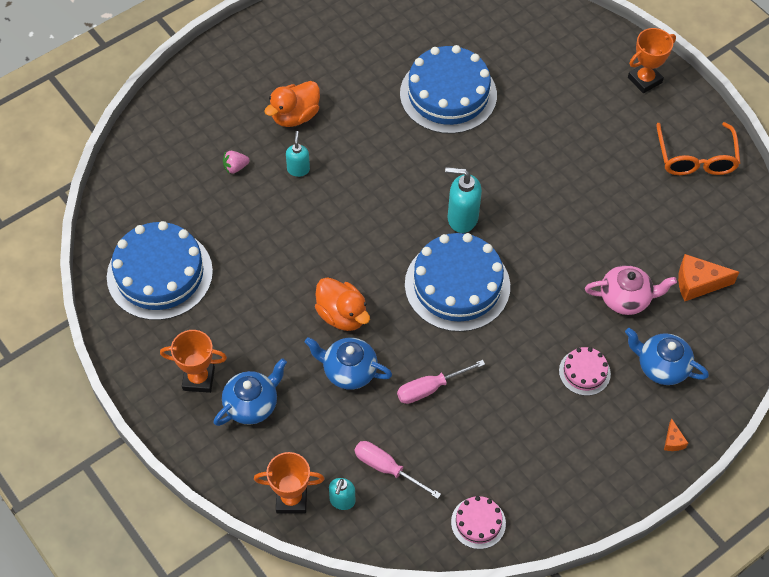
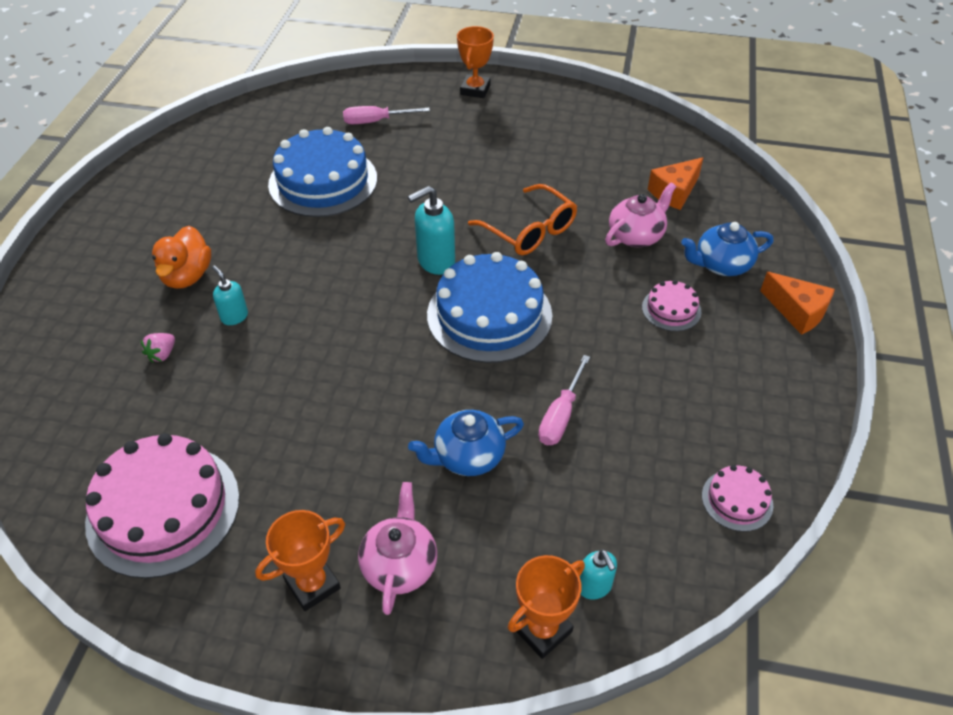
camera: 40 degrees left, 10 degrees down
(160, 274) = (163, 509): blue cake -> pink cake
(252, 404) = (400, 565): blue teapot -> pink teapot
(342, 315) = (408, 411): orange duck -> none
(387, 468) = (602, 519): pink screwdriver -> pink screwdriver (376, 121)
(673, 441) = (797, 312): orange cheese -> orange cheese, size x1.96
(696, 157) = (571, 115): orange glasses -> orange glasses (529, 230)

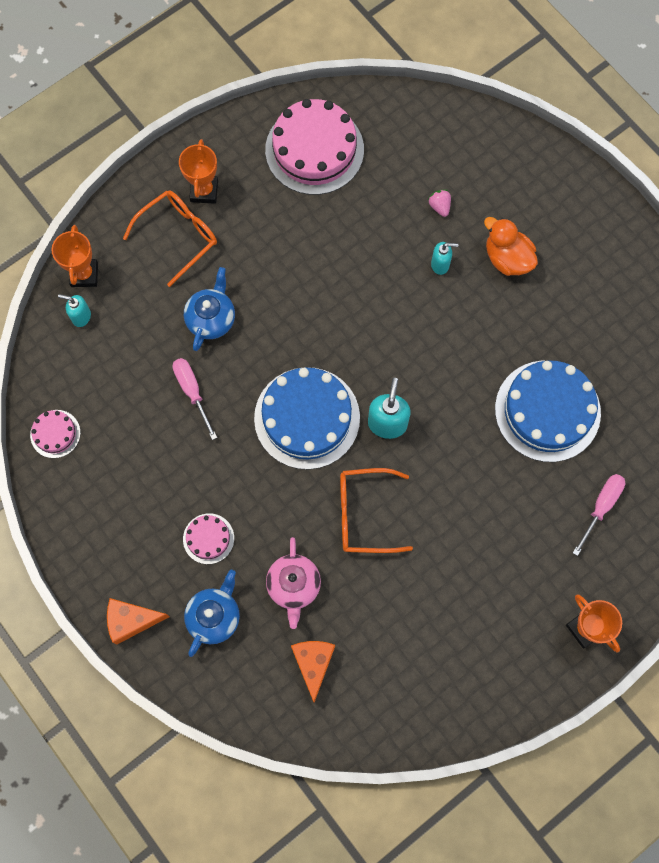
camera: 130 degrees right, 25 degrees up
(400, 565) = (178, 237): pink teapot -> orange glasses

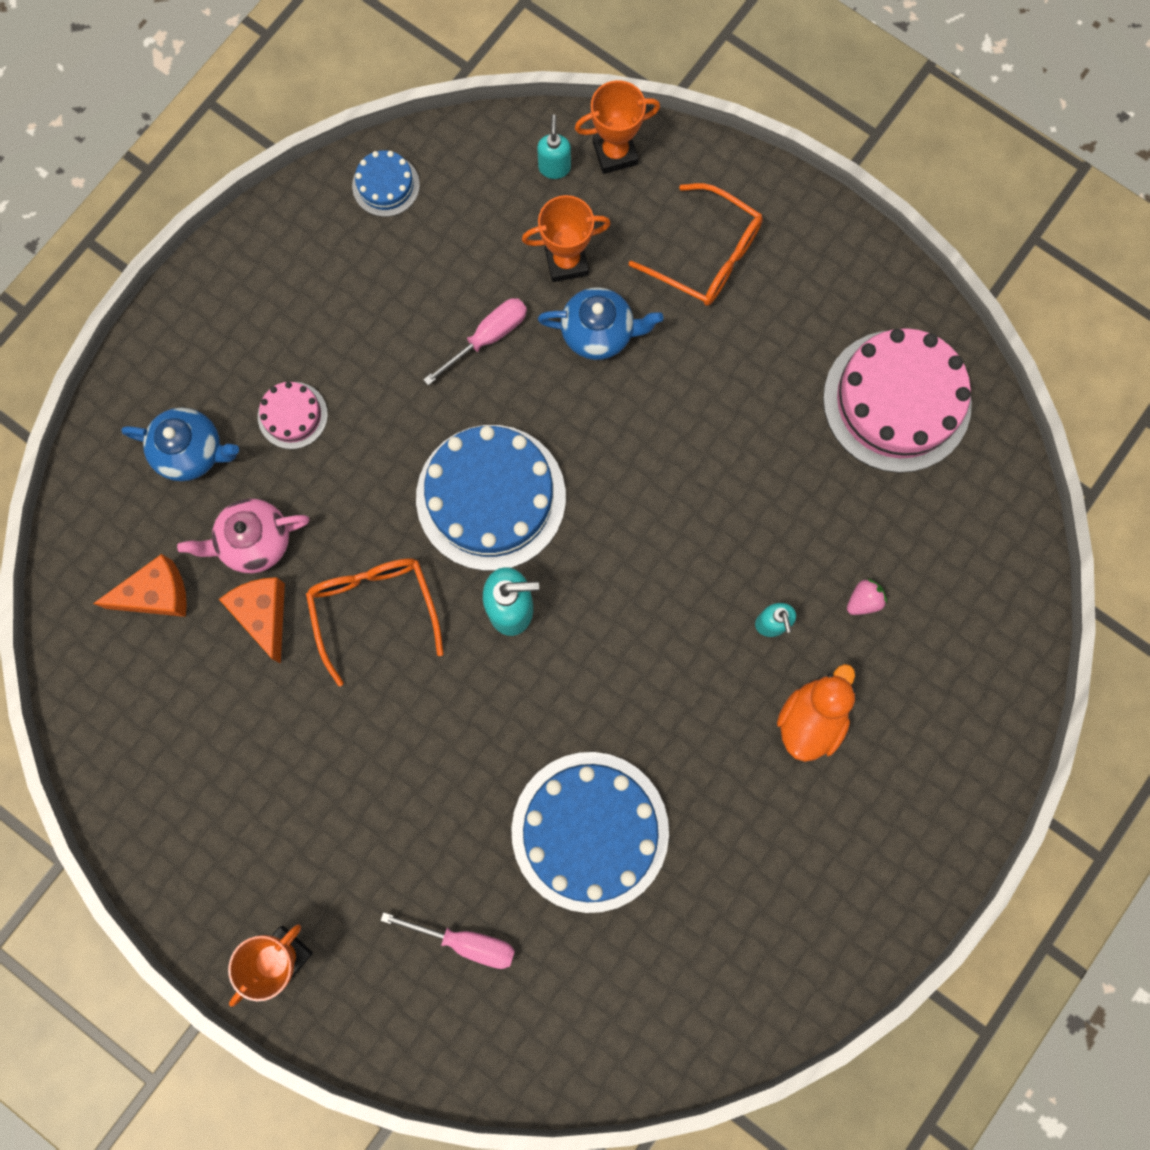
camera: 75 degrees right, 5 degrees up
(55, 434) = (386, 185): pink cake -> blue cake
(131, 621) = (164, 351): orange cheese -> orange cheese (263, 614)
(204, 191) = (784, 270): orange trophy -> orange trophy (566, 262)

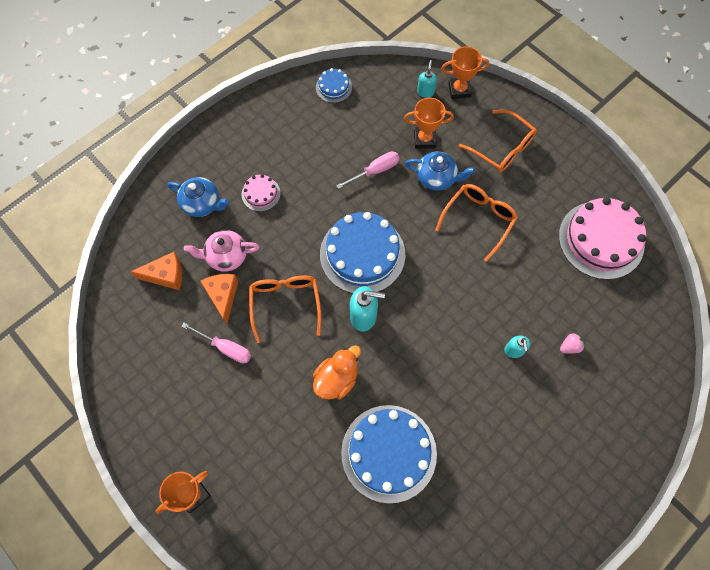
camera: 10 degrees right, 10 degrees down
(465, 941) = (303, 506): pink screwdriver -> pink screwdriver (225, 348)
(682, 401) = (478, 220): none -> orange glasses
(810, 719) = (530, 410): orange duck -> orange duck (336, 379)

